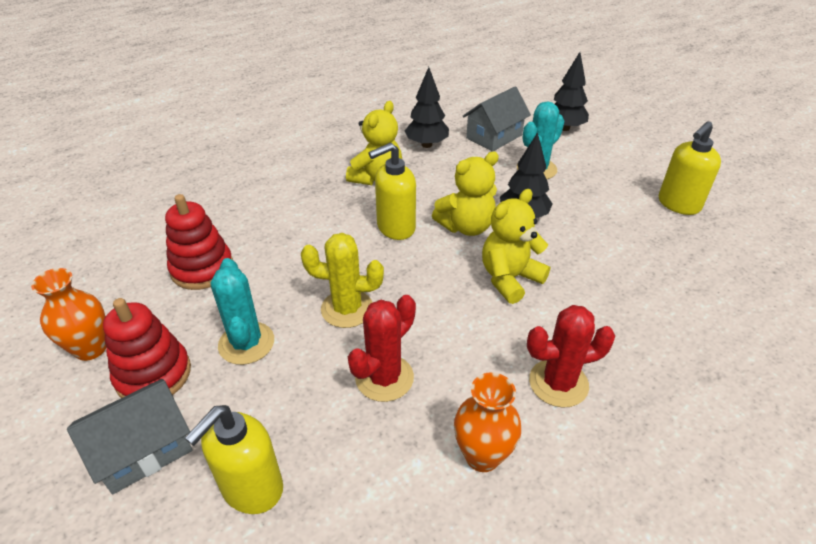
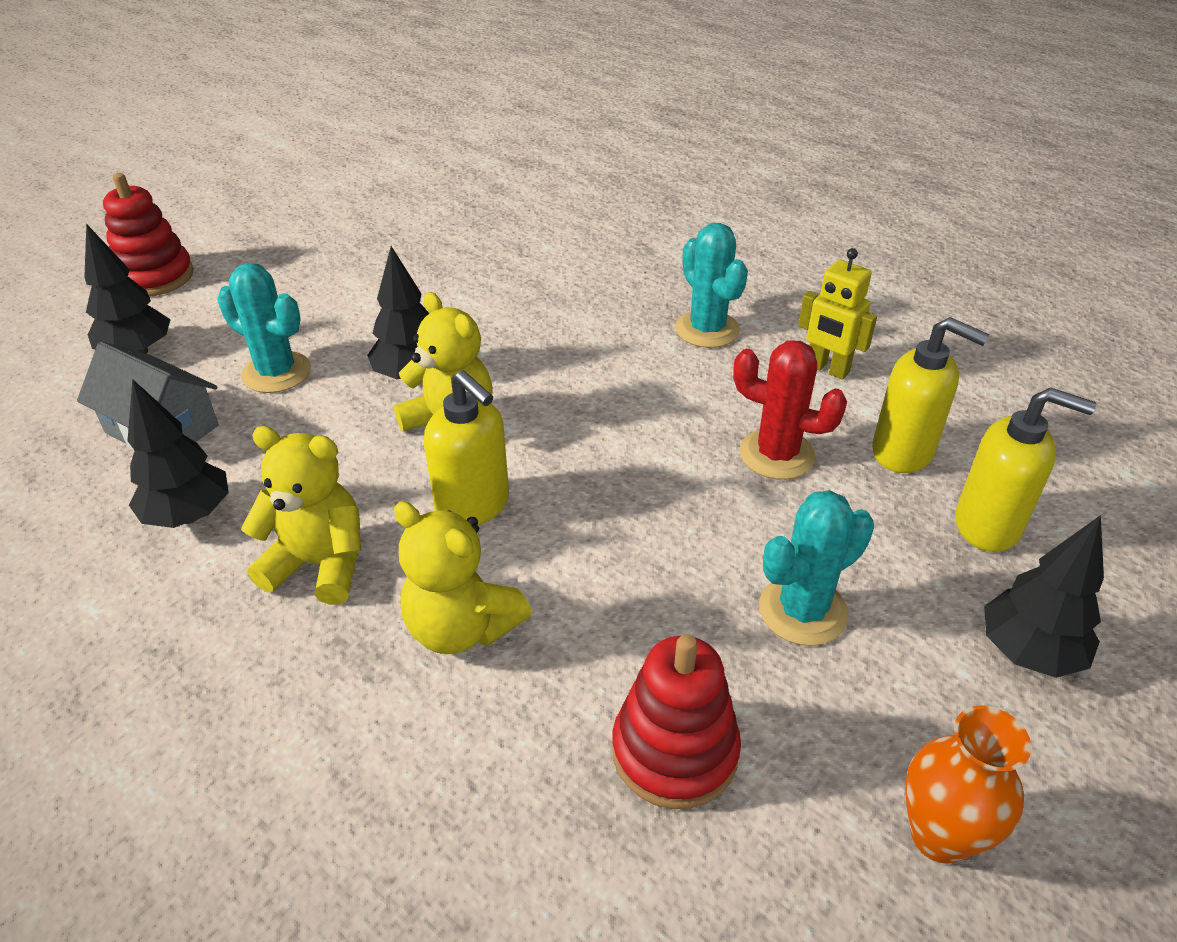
camera: 105 degrees left, 0 degrees up
(143, 449) = (1028, 652): grey house -> black tree
(153, 374) = (924, 704): red stacking toy -> red stacking toy (155, 277)
(347, 309) = (680, 517): yellow cactus -> none
(482, 456) = (827, 369): orange vase -> yellow robot
(509, 279) = (555, 376): yellow teddy bear -> yellow teddy bear (462, 627)
(558, 383) = (707, 329): red cactus -> turquoise cactus
(678, 204) = (358, 255): yellow soap dispenser -> yellow soap dispenser (903, 452)

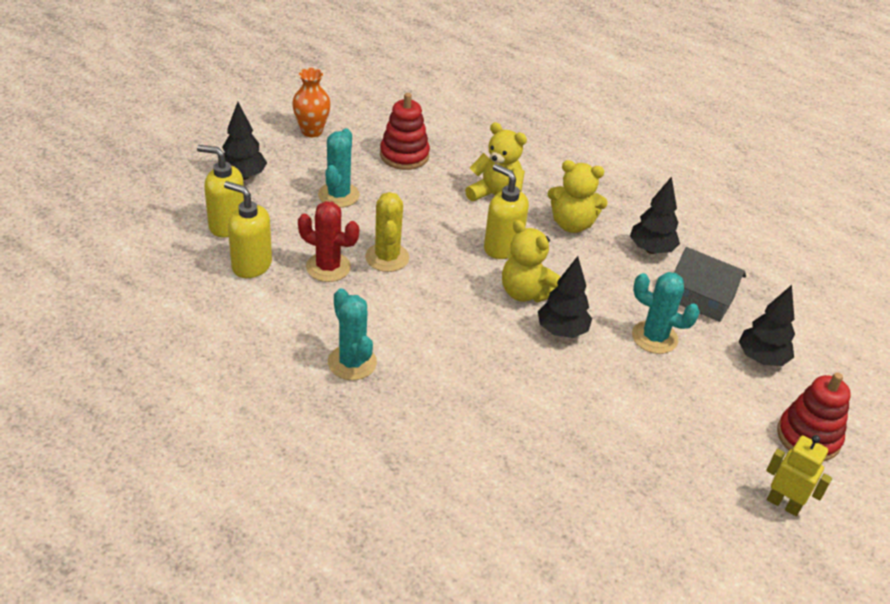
camera: 175 degrees right, 0 degrees up
(681, 476) = (387, 257): none -> yellow cactus
(803, 611) = (338, 195): turquoise cactus -> turquoise cactus turned 45 degrees counterclockwise
(827, 369) = (274, 324): yellow robot -> yellow robot (783, 504)

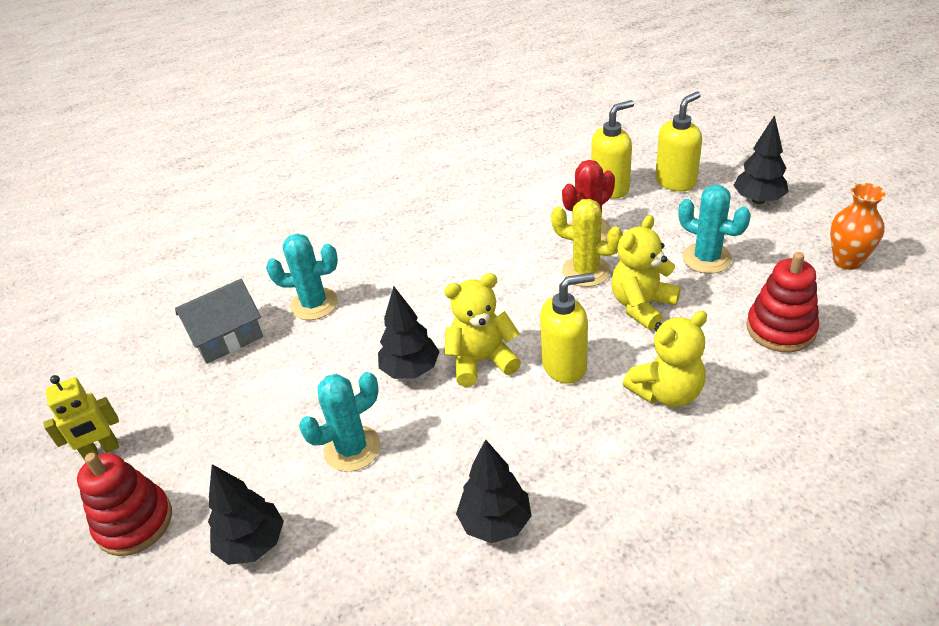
camera: 125 degrees right, 0 degrees up
(352, 362) = (458, 222): turquoise cactus -> turquoise cactus (314, 304)
(572, 224) = (583, 452): yellow teddy bear -> yellow teddy bear (642, 306)
(701, 299) = (378, 533): grey house -> grey house (227, 337)

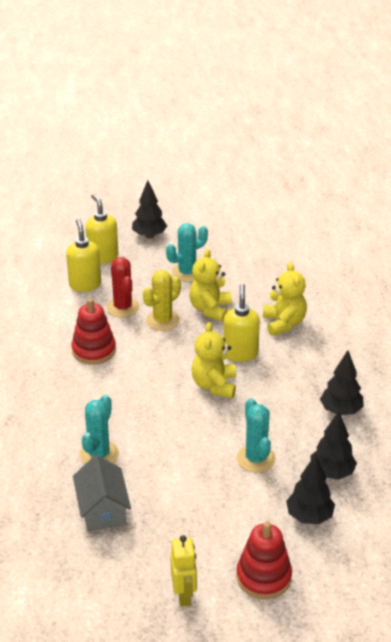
camera: 75 degrees left, 5 degrees down
(410, 370) = (202, 418): black tree -> black tree (331, 473)
(642, 306) = (210, 309): yellow teddy bear -> yellow teddy bear turned 45 degrees clockwise
(780, 329) = (262, 270): red stacking toy -> red stacking toy (94, 350)
(847, 261) = (226, 229): orange vase -> none

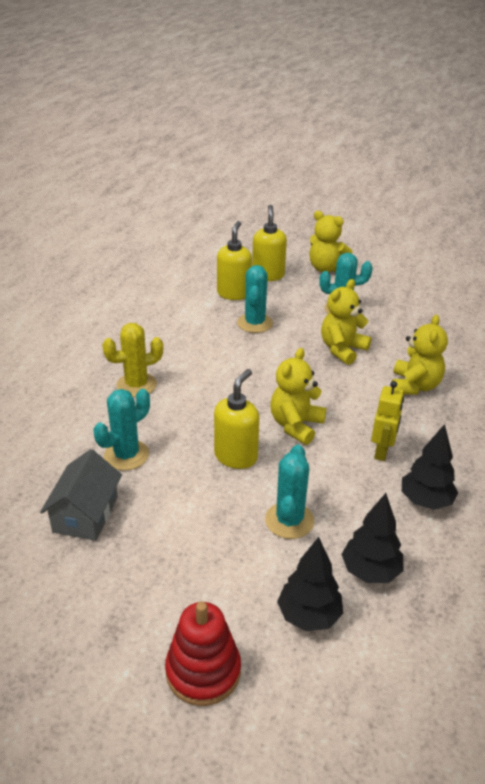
camera: 25 degrees right, 0 degrees up
(94, 350) = (197, 353): red stacking toy -> none
(123, 307) = (255, 323): red cactus -> turquoise cactus
(149, 236) = (326, 268): black tree -> yellow teddy bear
(162, 320) = (286, 346): yellow cactus -> yellow cactus (136, 385)
(184, 595) = (96, 652): yellow robot -> yellow robot (382, 452)
(240, 353) = (346, 401): yellow soap dispenser -> yellow soap dispenser (236, 456)

